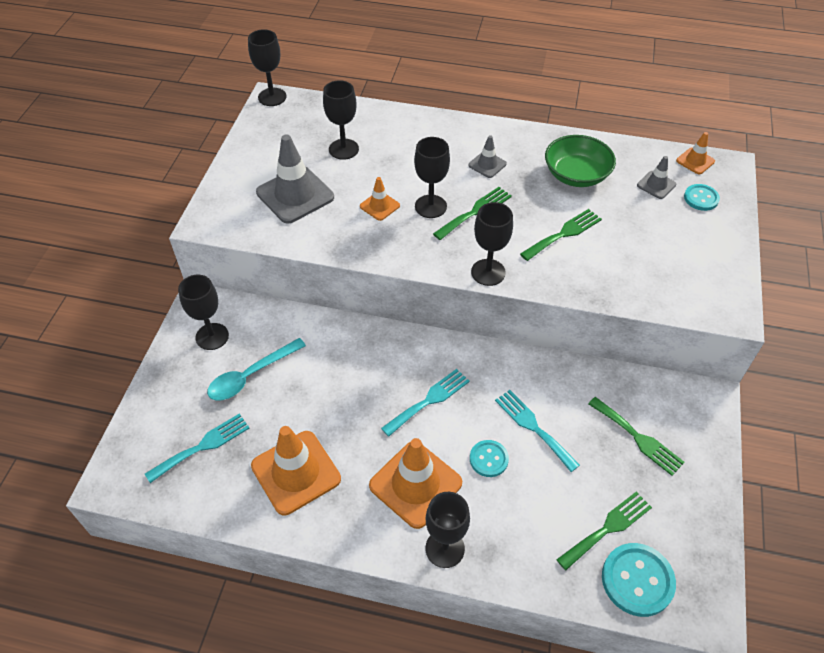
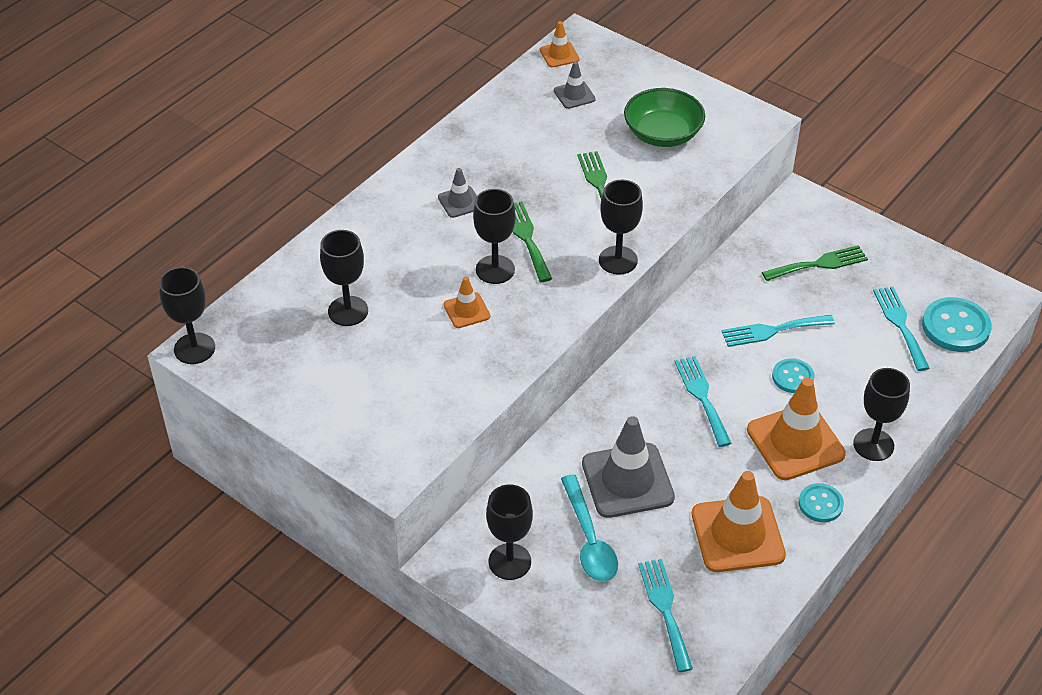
camera: 65 degrees left, 5 degrees down
(295, 195) = (398, 378): grey traffic cone -> grey traffic cone (627, 481)
(576, 175) = (522, 143): green bowl -> green bowl (662, 134)
(607, 528) = (900, 324): green fork -> turquoise fork
(701, 198) = (612, 74): turquoise button -> turquoise button (820, 504)

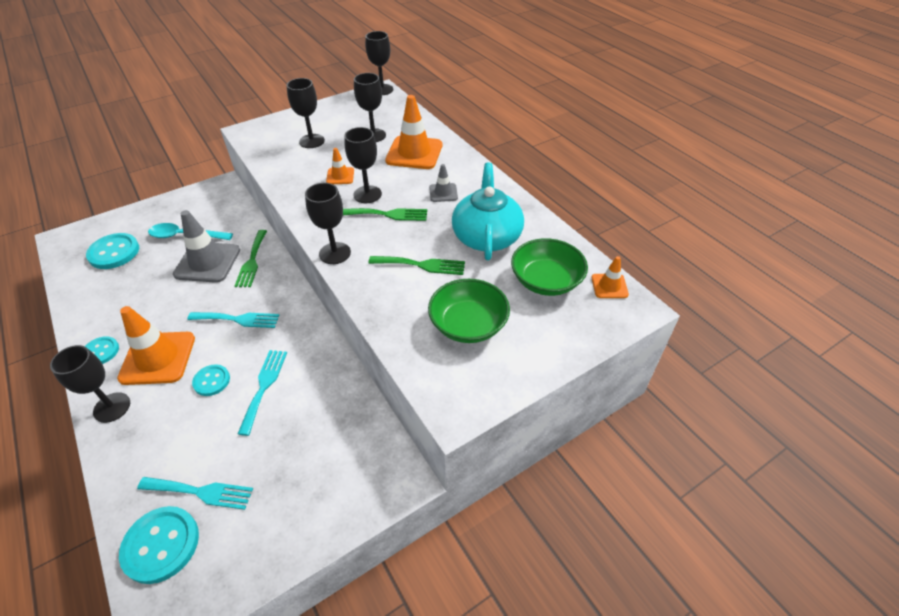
camera: 110 degrees right, 0 degrees up
(509, 561) = (201, 204): black goblet -> black goblet (312, 141)
(526, 148) = (486, 236): none -> turquoise teapot
(574, 95) = (546, 281): grey traffic cone -> green bowl
(665, 609) = (114, 252): turquoise fork -> turquoise button
(737, 534) = (124, 300): orange traffic cone -> orange traffic cone (414, 153)
(819, 264) = (311, 456): green fork -> green fork (252, 261)

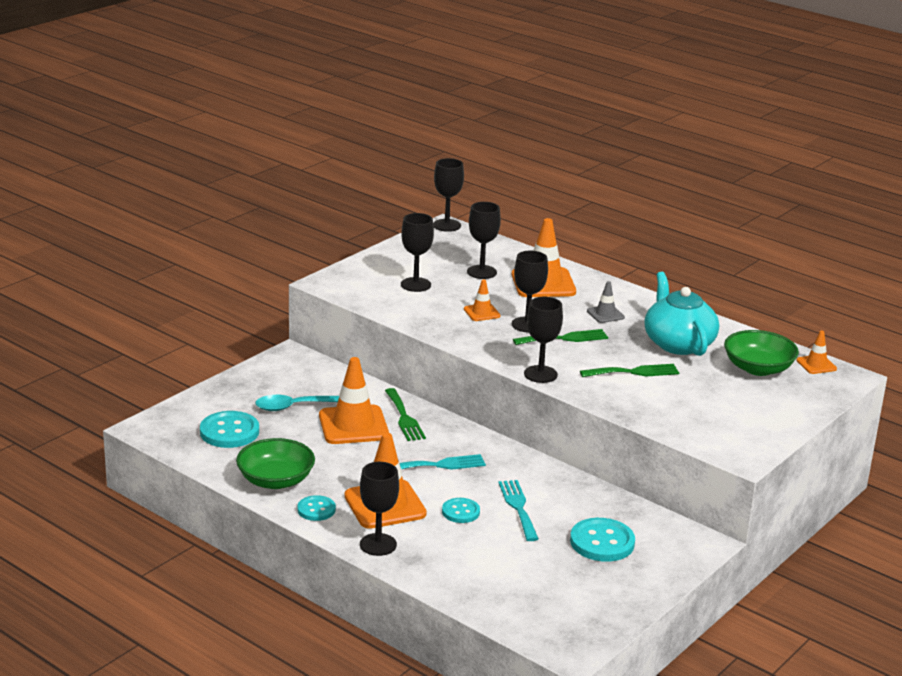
camera: 20 degrees left, 20 degrees down
(161, 545) = (526, 614): turquoise button -> turquoise button (602, 542)
(200, 492) = (528, 580): turquoise fork -> none
(207, 262) = (353, 425): grey traffic cone -> orange traffic cone
(468, 324) = (712, 406): green bowl -> green bowl (276, 480)

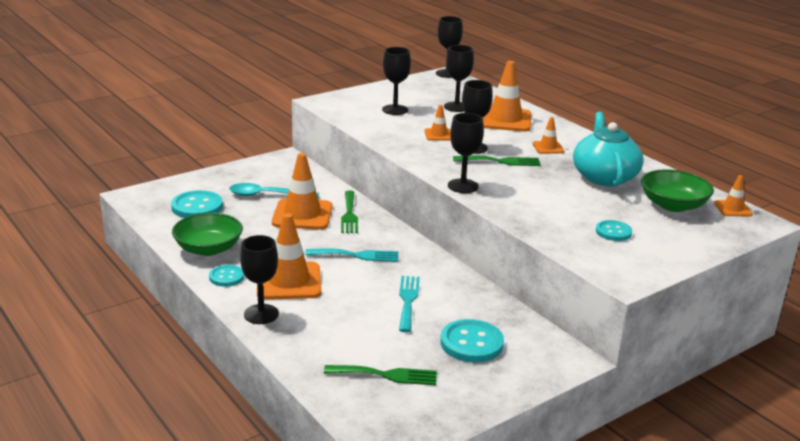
camera: 15 degrees right, 0 degrees up
(460, 512) = (353, 297): turquoise button -> turquoise button (613, 232)
(605, 314) = (548, 148): grey traffic cone -> orange traffic cone
(634, 372) = (551, 194): green fork -> green fork (386, 375)

